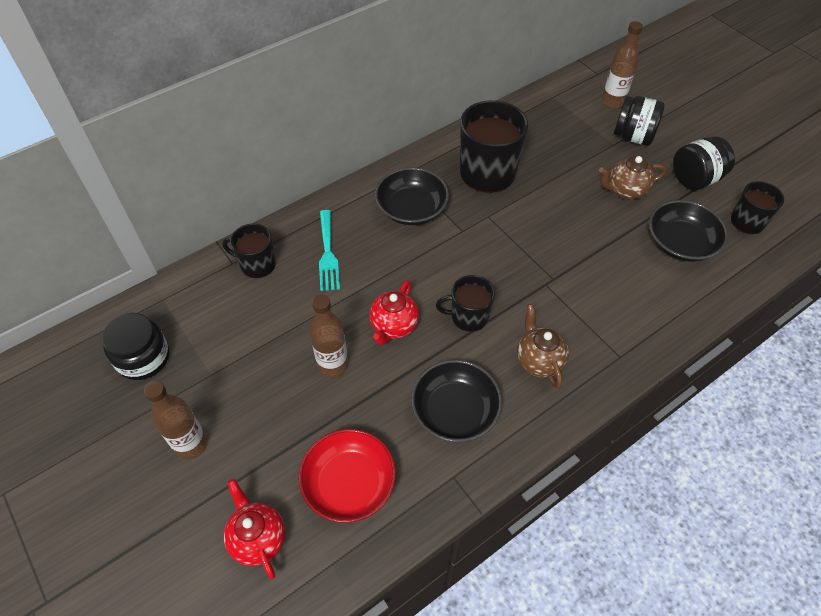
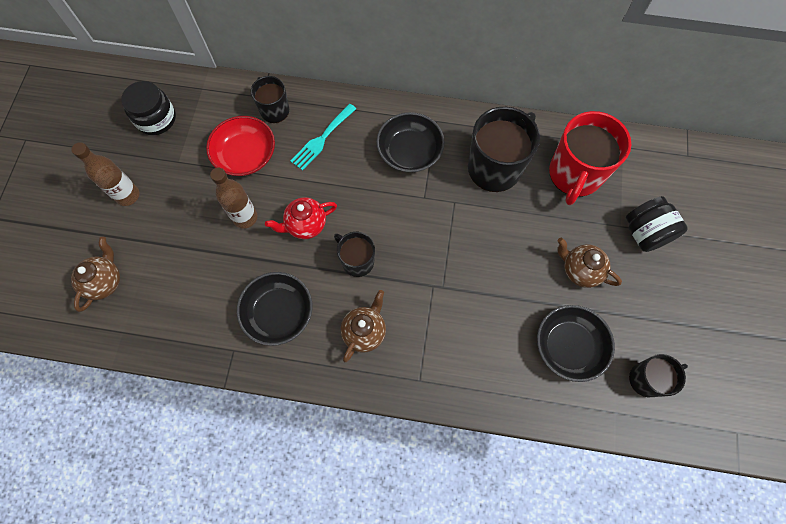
camera: 45 degrees right, 15 degrees up
(258, 538) = (105, 282): red teapot -> brown teapot
(349, 483) = (177, 297): red bowl -> red bowl (245, 155)
(545, 136) = (575, 174): none -> red mug
(612, 102) = (668, 190): brown bottle -> none
(695, 179) = (650, 310): black jar -> none

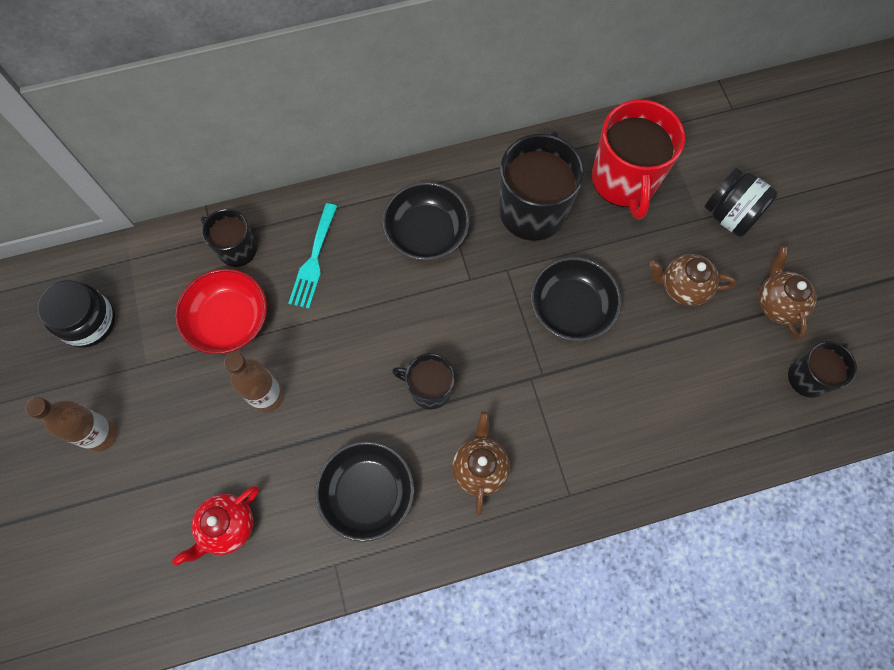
camera: 25 degrees left, 0 degrees up
(105, 282) = (128, 556): brown teapot -> brown teapot (777, 304)
(305, 225) = (346, 373): red teapot -> red teapot (228, 527)
(568, 346) = (711, 379): black bowl -> black bowl (571, 308)

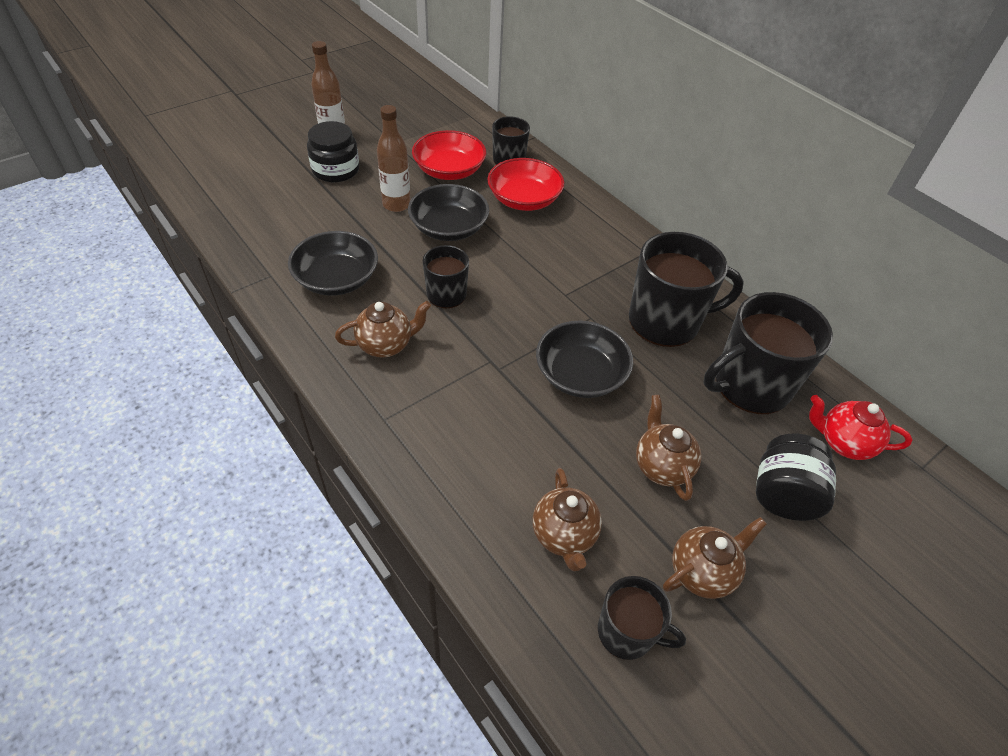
camera: 65 degrees right, 20 degrees down
(88, 322) = (414, 112): black jar -> black jar (335, 170)
(228, 527) = (284, 211): red teapot -> red teapot (843, 443)
(313, 260) = (524, 199): turquoise fork -> red bowl
(426, 232) = (592, 256): black bowl -> black bowl (449, 228)
(624, 181) = (750, 385): red mug -> black mug
(724, 388) = (564, 536): none -> brown teapot

